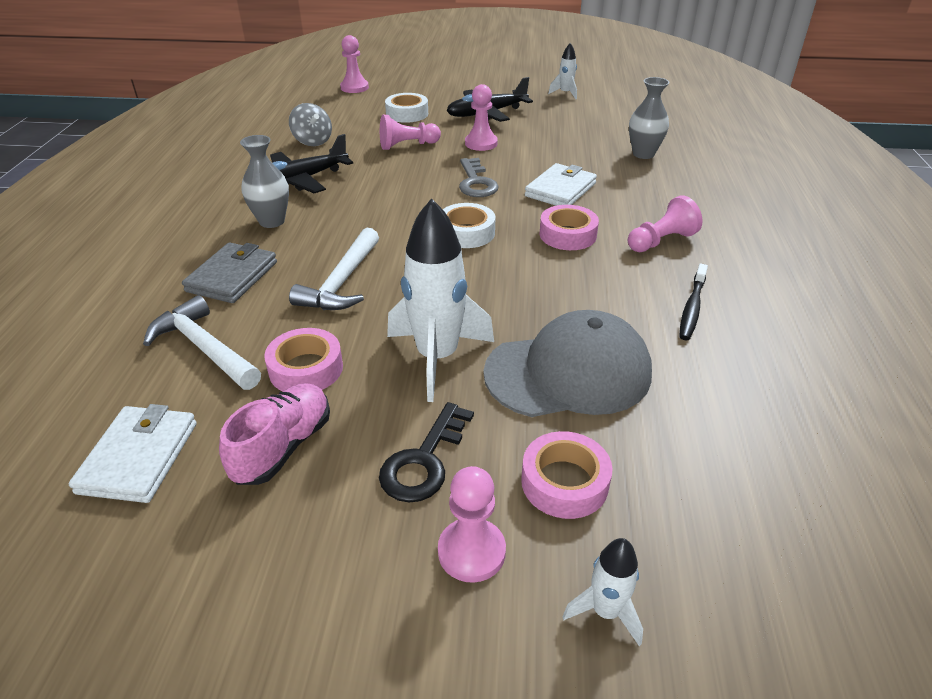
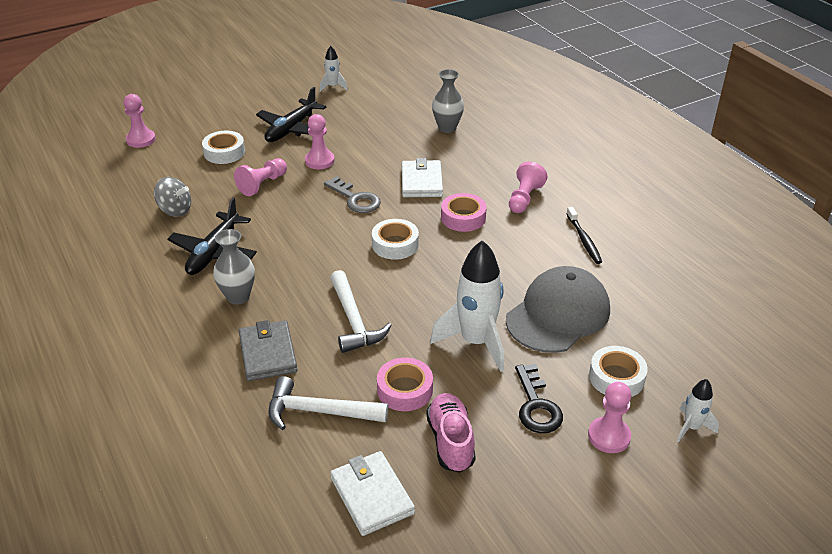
camera: 35 degrees left, 0 degrees up
(564, 482) = (616, 377): pink tape -> white tape

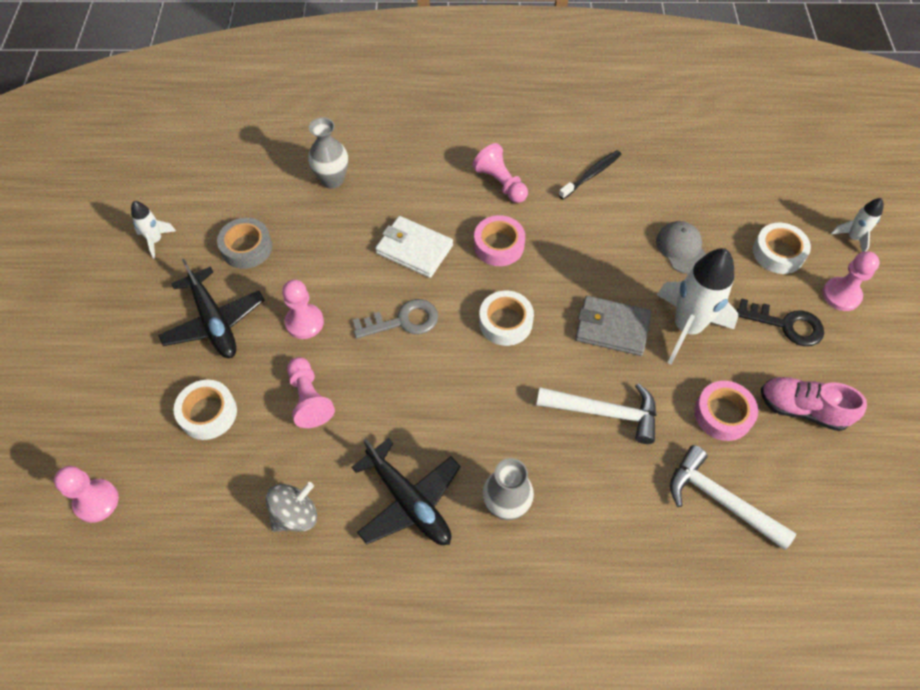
camera: 60 degrees left, 20 degrees up
(267, 353) = (614, 513): grey wallet -> grey wallet (612, 328)
(319, 411) = (720, 500): white hammer -> white hammer turned 90 degrees clockwise
(358, 118) = (246, 248): none -> grey tape
(372, 496) = (842, 501): white wallet -> none
(558, 314) = (681, 249): grey cap -> grey cap, size x0.53
(584, 240) = (591, 175): black toothbrush -> black toothbrush turned 60 degrees counterclockwise

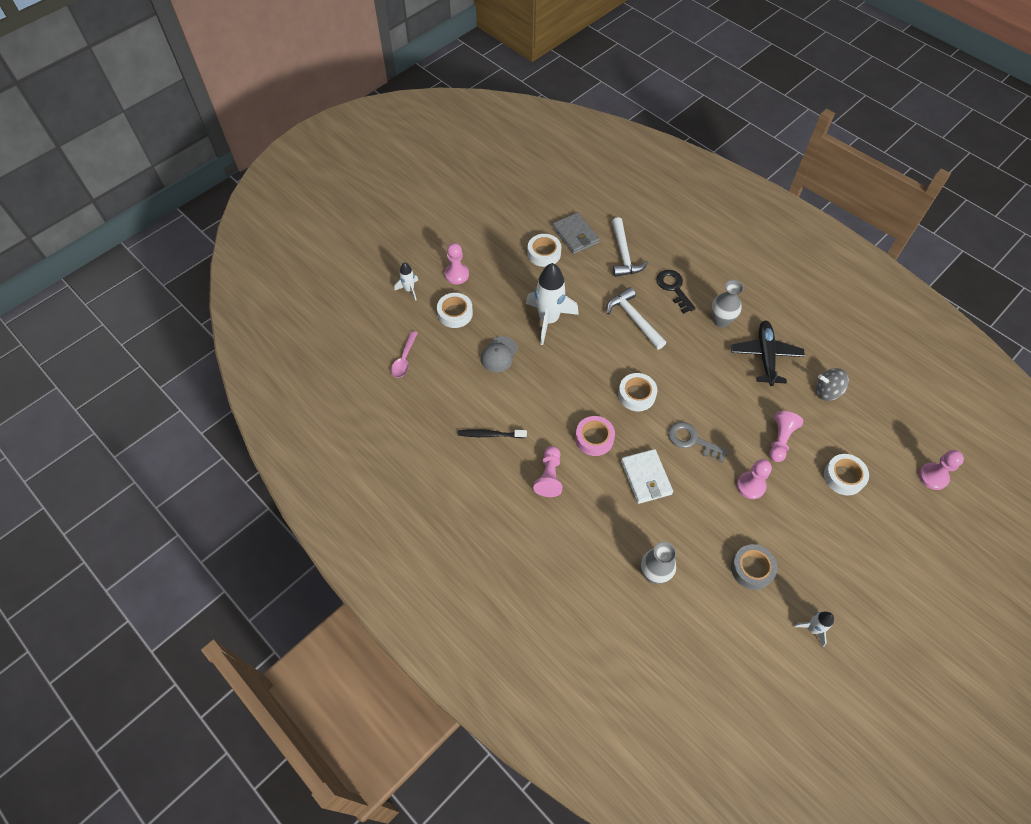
camera: 135 degrees left, 0 degrees up
(214, 322) = (807, 531): black plane -> none
(612, 328) = (585, 348): grey wallet -> grey wallet (575, 235)
(723, 414) = (581, 278): pink tape -> none
(751, 173) = (404, 359): none -> pink spoon
(786, 325) = (501, 284): black key -> black key (673, 288)
(802, 409) = (544, 253): pink shoe -> white tape

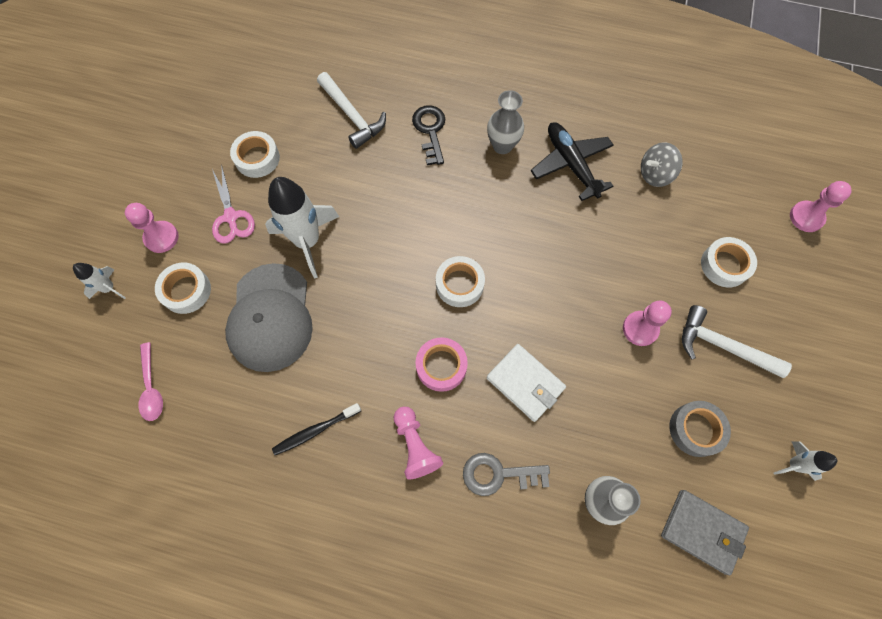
camera: 30 degrees left, 10 degrees up
(499, 354) = (270, 317): grey cap -> grey cap, size x1.90
(507, 282) = (231, 217): none -> pink scissors
(575, 235) = (283, 117): grey wallet -> grey wallet (702, 531)
(634, 319) = (406, 191): white hammer -> white hammer (722, 346)
(673, 288) = (430, 131): black key -> black key turned 45 degrees clockwise
(692, 440) = (550, 308): grey key -> grey key (498, 474)
(780, 440) = (640, 257): pink pawn -> none

